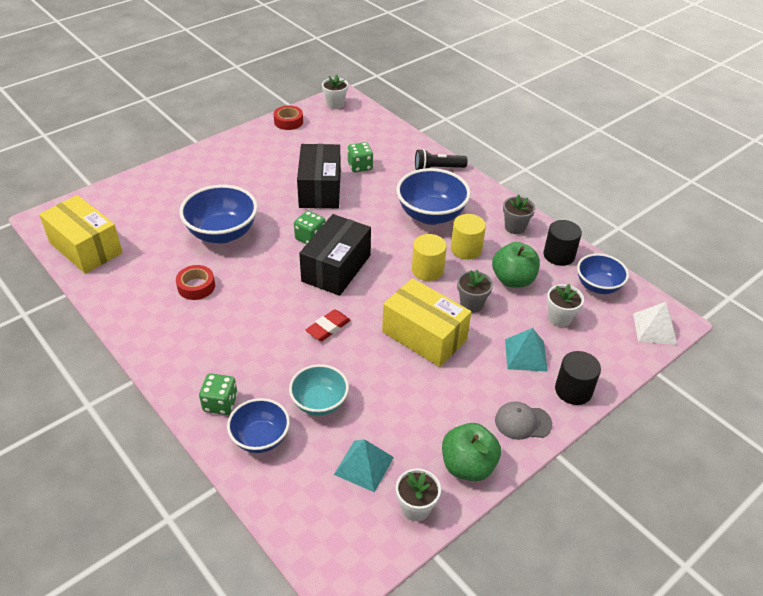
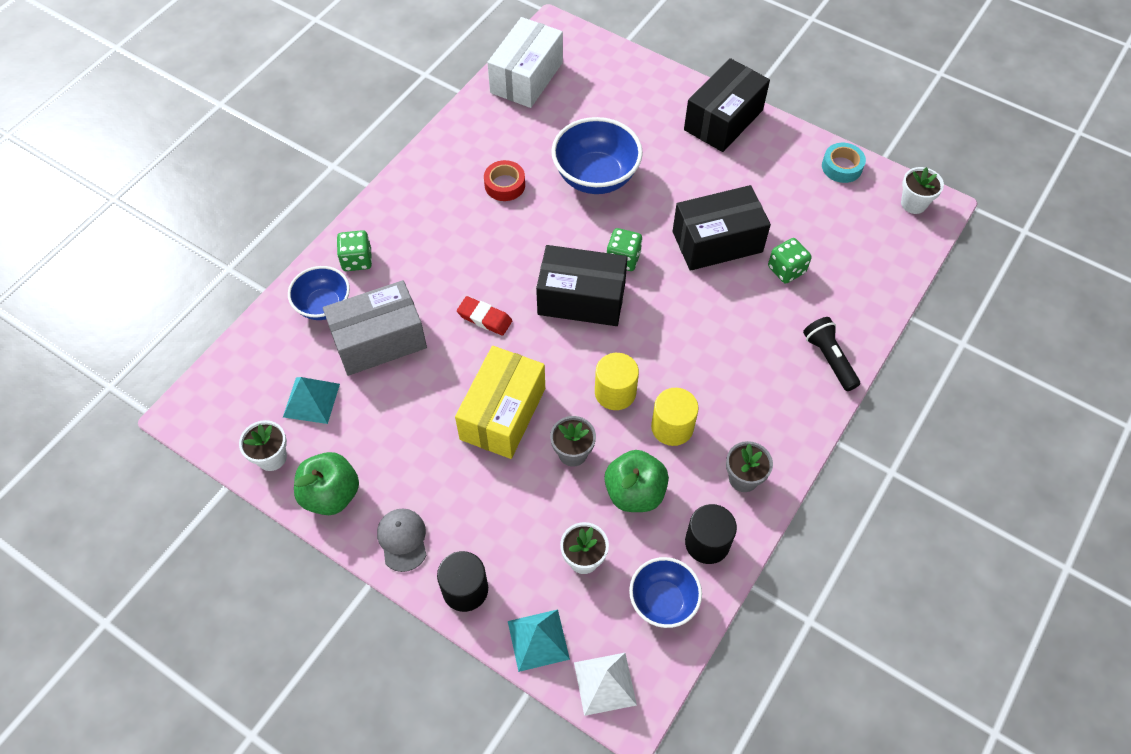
camera: 75 degrees right, 15 degrees up
(86, 248) = (526, 77): yellow box -> white box
(211, 158) = (723, 120): none -> black box
(288, 122) = (842, 167): red tape -> turquoise tape
(319, 403) = (379, 340): turquoise bowl -> grey box
(431, 215) = (723, 373): blue bowl -> none
(525, 355) = (506, 527): turquoise pyramid -> turquoise pyramid (538, 640)

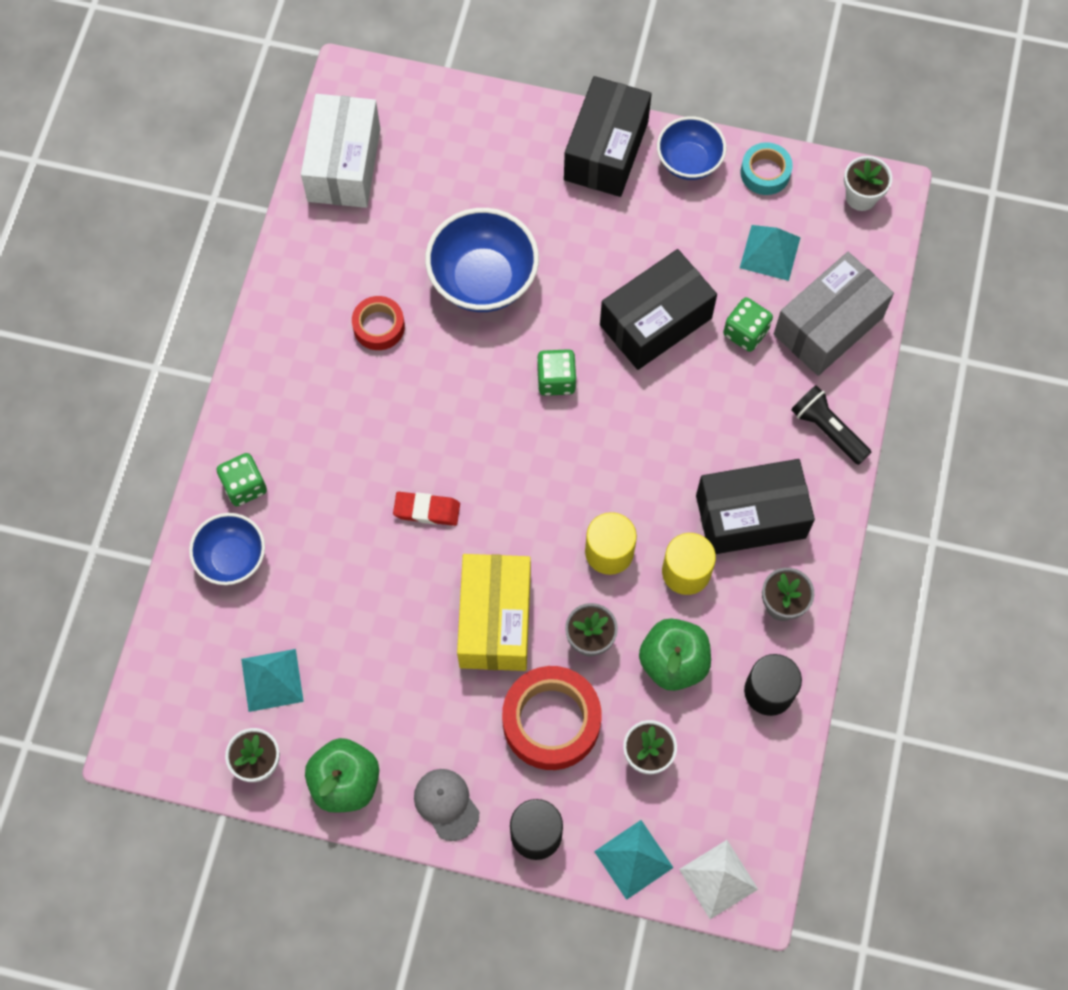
camera: 20 degrees left, 10 degrees up
(379, 340) = (317, 580): grey box -> grey box (828, 325)
(515, 505) = (551, 721): none -> red tape
(581, 299) = (528, 448): black box -> black box (750, 516)
(663, 601) = (745, 771): blue bowl -> blue bowl (689, 162)
(826, 221) = (770, 252): none -> turquoise pyramid

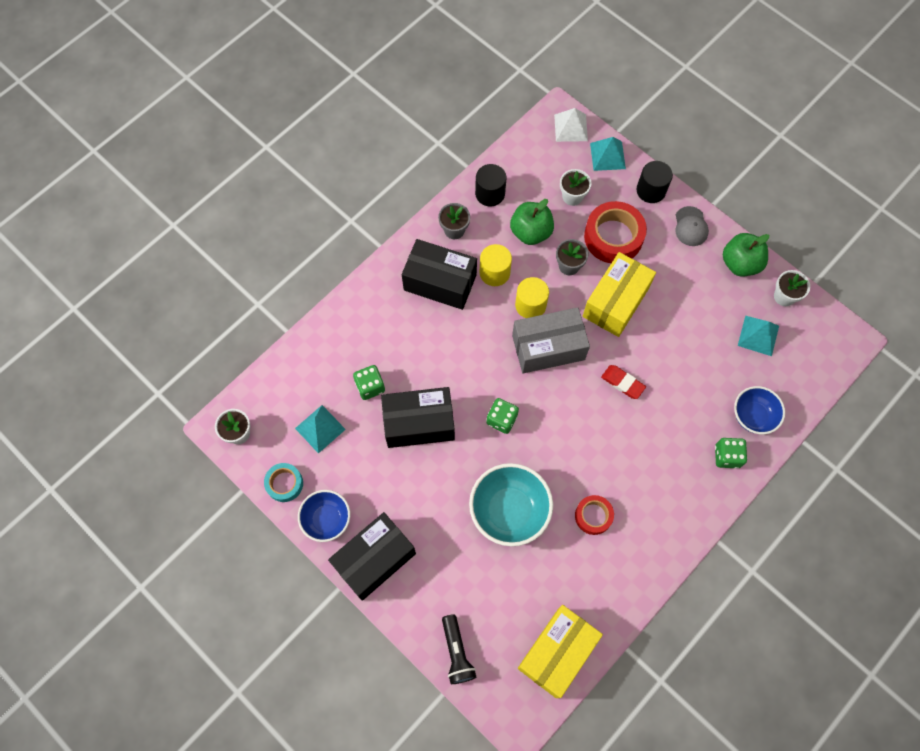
camera: 150 degrees left, 0 degrees up
(344, 165) = (557, 652): white box -> yellow box
(483, 280) = (509, 511): blue bowl -> turquoise bowl
(827, 430) = (364, 305): black flashlight -> black flashlight (457, 652)
(828, 325) = (319, 364): grey box -> grey box (548, 347)

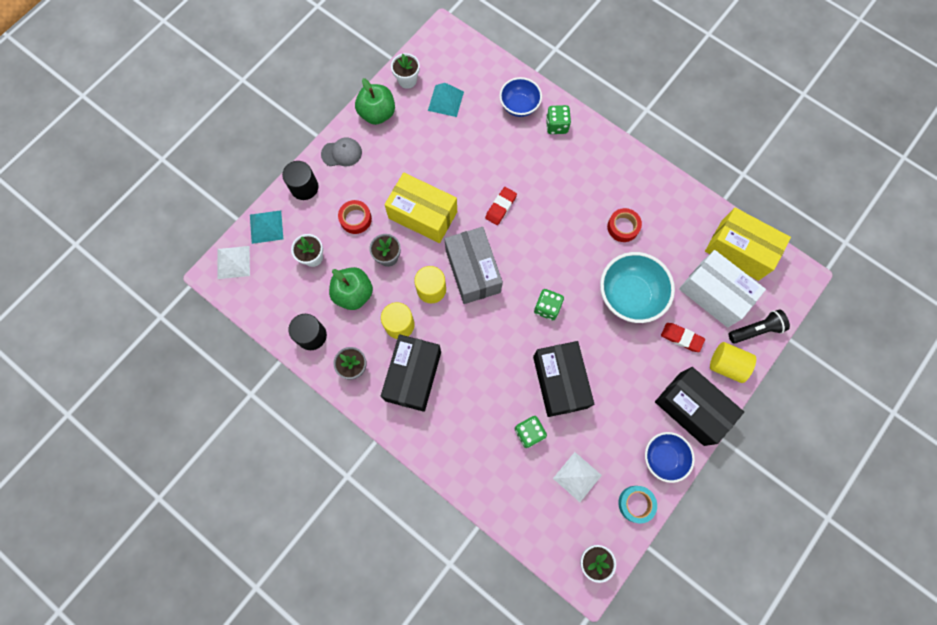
camera: 95 degrees left, 5 degrees up
(320, 428) = (577, 476): turquoise pyramid -> white pyramid
(419, 608) = (726, 365): none -> yellow cylinder
(455, 562) = (681, 338): none -> red eraser
(504, 610) = (714, 294): none -> white box
(613, 237) = (355, 219): red tape -> red tape, size x0.57

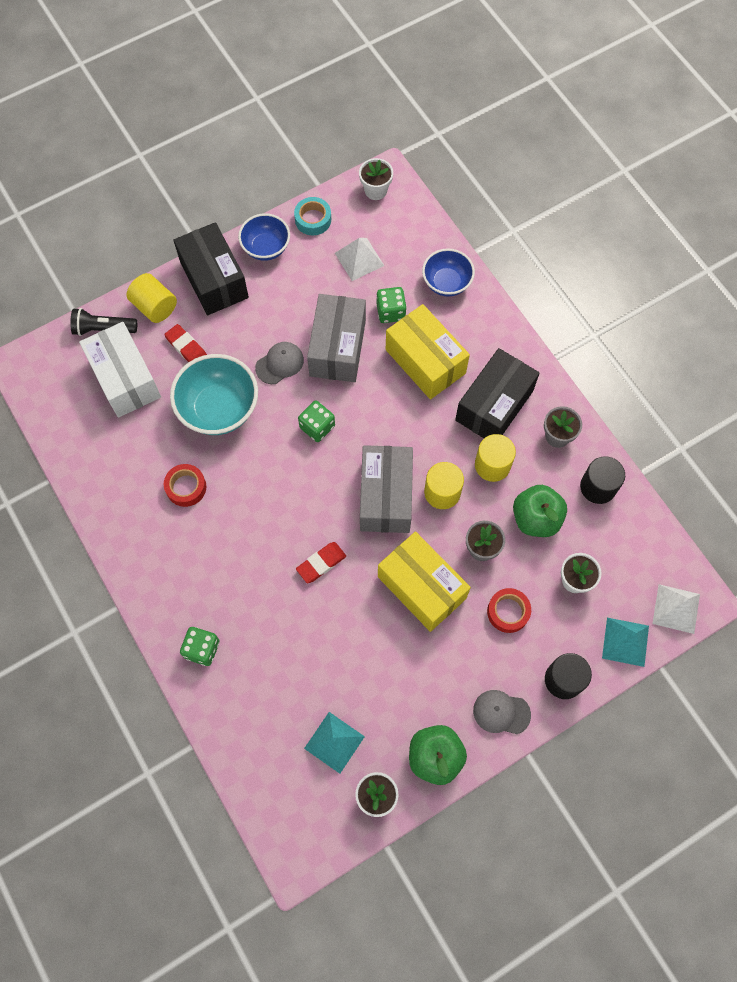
camera: 160 degrees left, 5 degrees down
(519, 106) = (238, 697): blue bowl -> blue bowl (446, 283)
(560, 382) = (337, 348): black box -> grey box
(600, 351) = (280, 363): none -> grey cap
(739, 250) = (69, 415): yellow box -> yellow box (425, 361)

